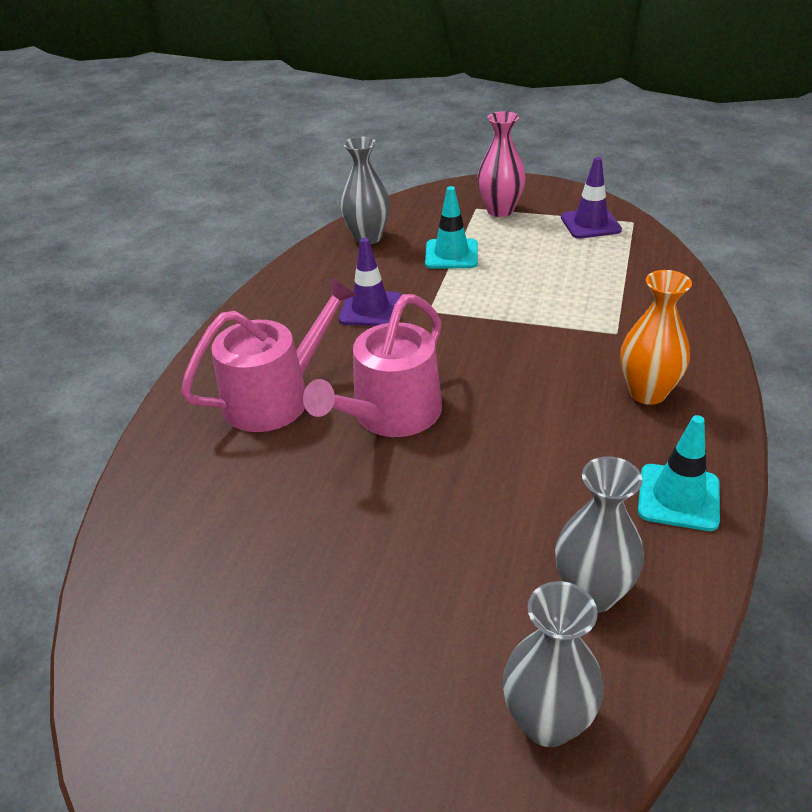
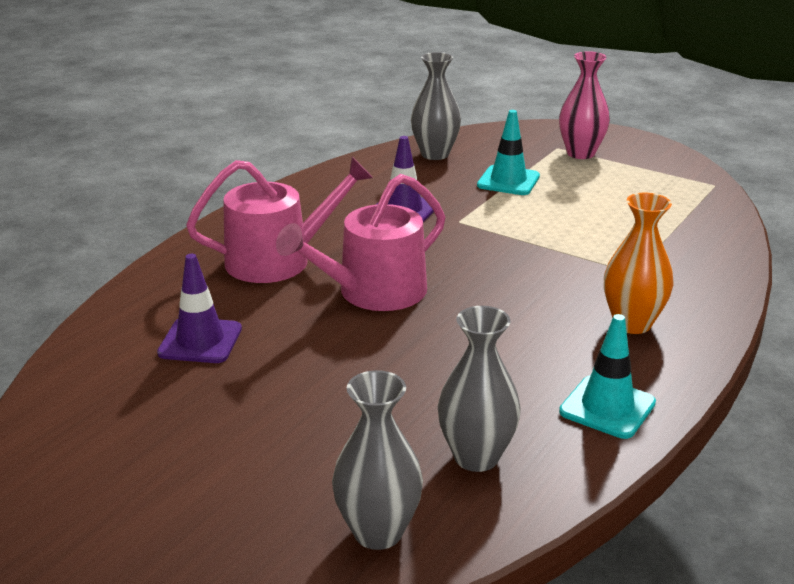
camera: 15 degrees right, 10 degrees down
(590, 224) = (667, 179): purple traffic cone -> purple traffic cone (200, 341)

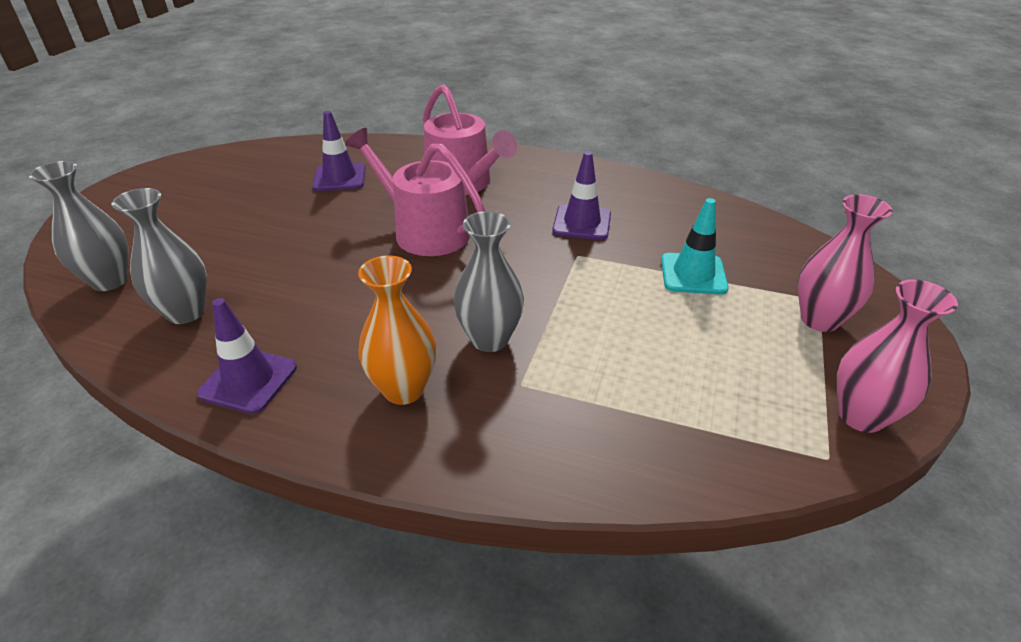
camera: 75 degrees right, 10 degrees up
(435, 154) = (721, 222): grey vase -> grey vase (489, 339)
(607, 407) = (248, 380): turquoise traffic cone -> purple traffic cone
(679, 167) = (861, 416): none -> pink vase

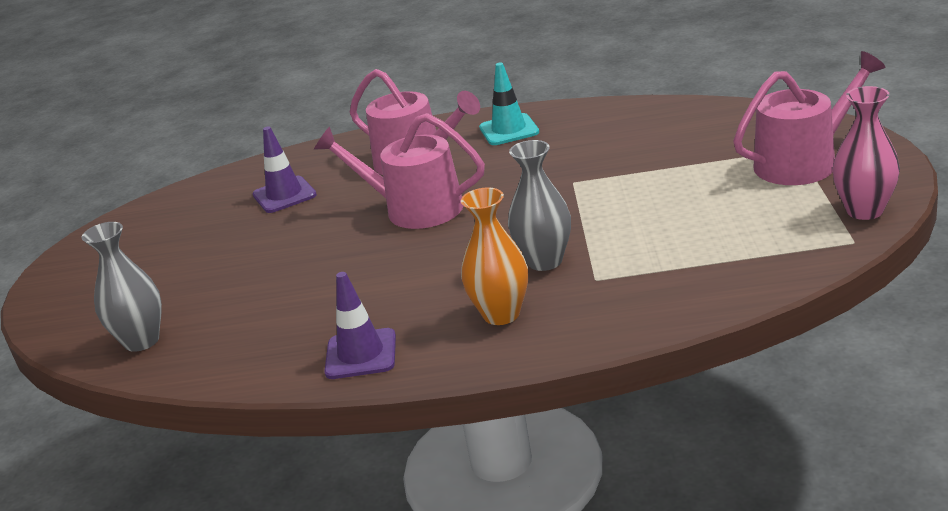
camera: 15 degrees left, 10 degrees down
(185, 312) = (248, 335): grey vase -> none
(582, 223) = (558, 157): purple traffic cone -> none
(693, 274) = (683, 164): turquoise traffic cone -> turquoise traffic cone (509, 130)
(819, 320) = (803, 162): pink vase -> pink watering can

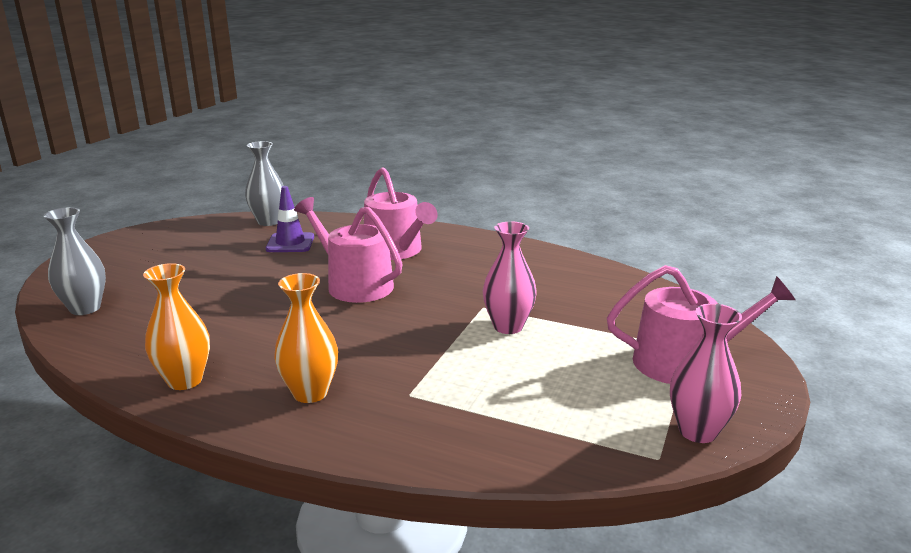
camera: 20 degrees right, 5 degrees down
(361, 354) = (185, 380): purple traffic cone -> orange vase
(509, 130) = (483, 251): turquoise traffic cone -> none
(545, 261) = (391, 362): grey vase -> grey vase (268, 222)
(617, 190) = (508, 326): none -> pink vase

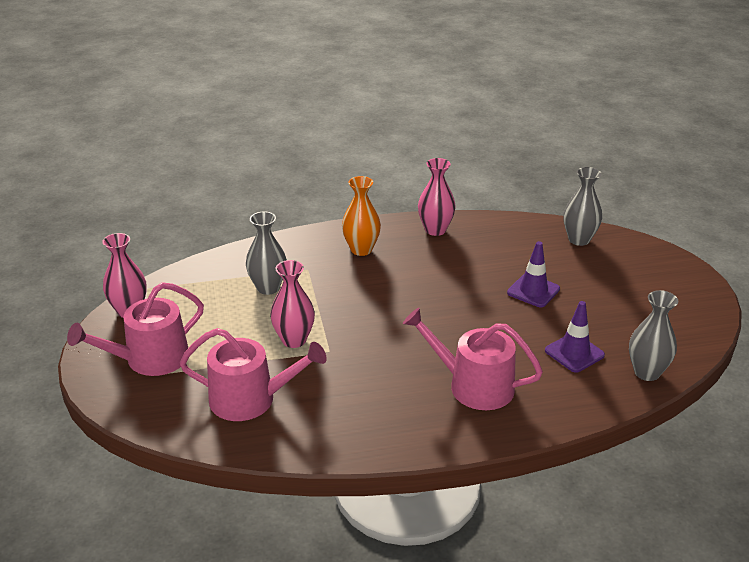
camera: 145 degrees right, 10 degrees up
(185, 380) = (435, 230): orange vase -> pink vase
(228, 286) = (533, 291): none -> purple traffic cone
(354, 284) = (450, 331): pink watering can -> pink watering can (250, 399)
(484, 390) = (268, 288): none -> grey vase

